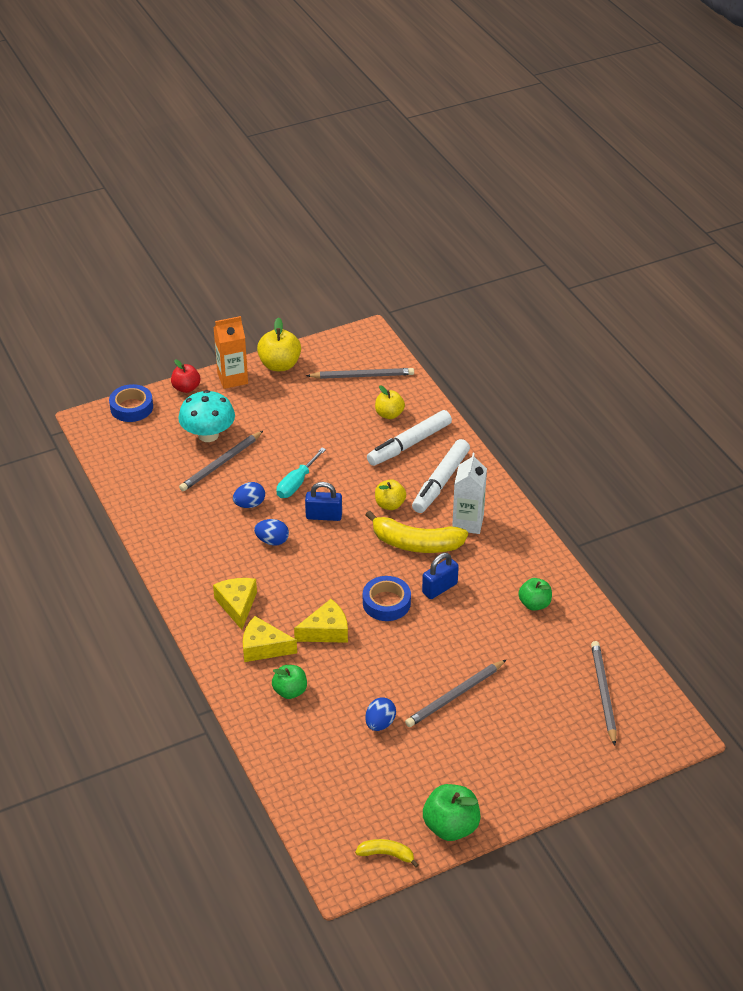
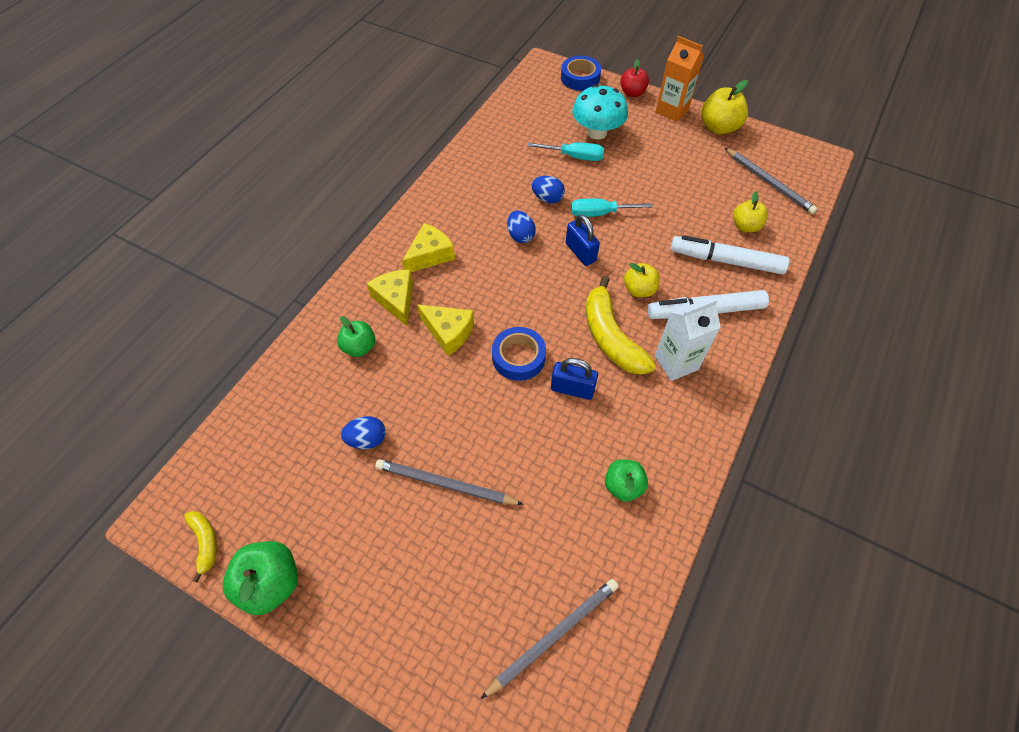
camera: 55 degrees right, 15 degrees up
(221, 463) = (574, 157): grey pencil -> turquoise screwdriver

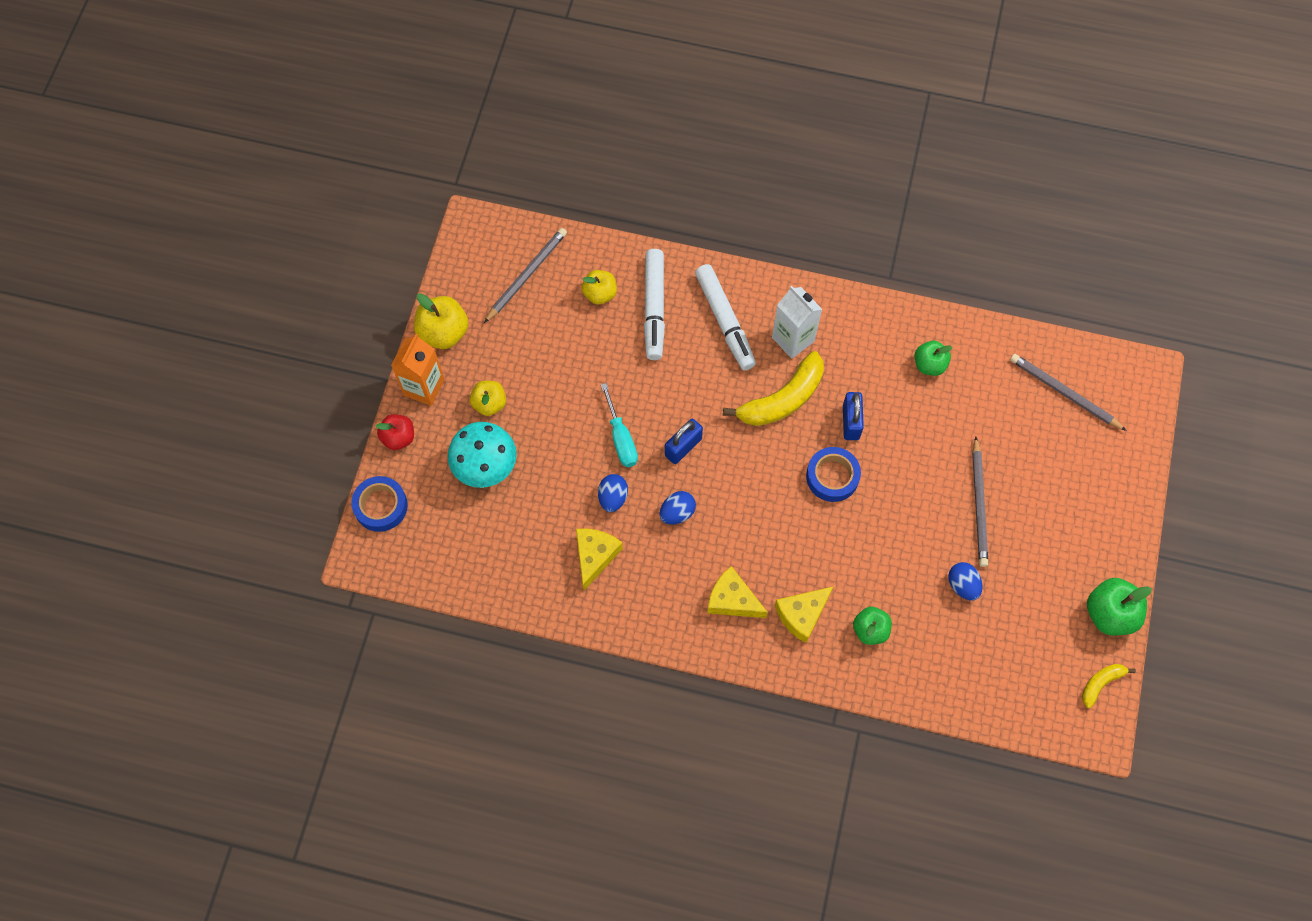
camera: 105 degrees left, 10 degrees up
(448, 332) = (825, 549): yellow cheese -> yellow cheese (595, 556)
(574, 157) = (535, 482): turquoise screwdriver -> none
(639, 290) = (716, 383): yellow apple -> yellow apple (489, 403)

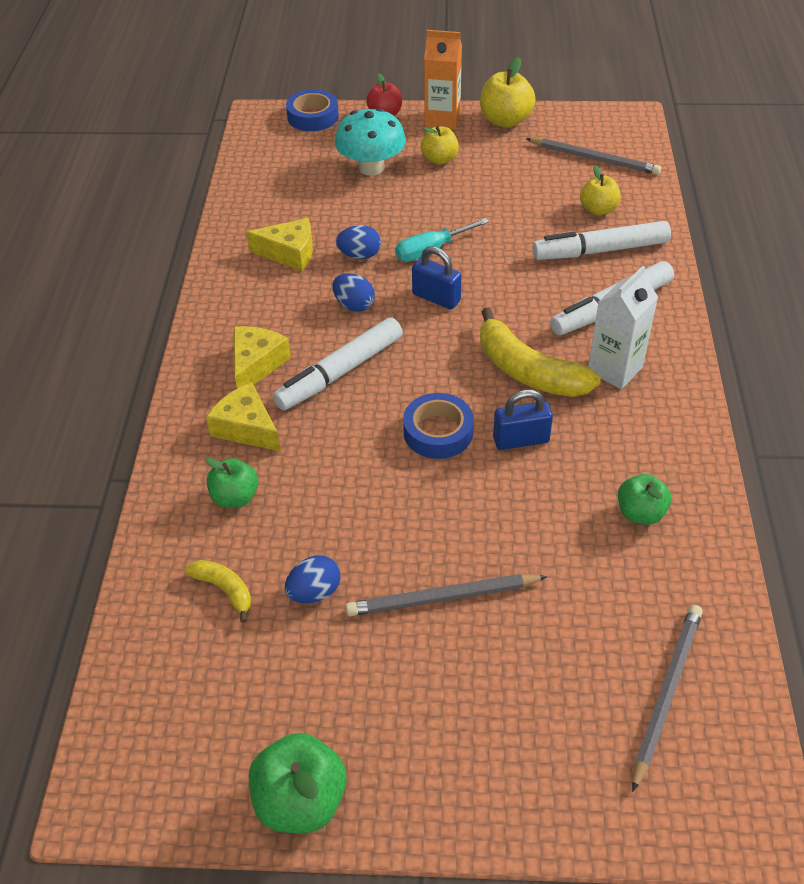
camera: 80 degrees right, 20 degrees down
(755, 536) = (340, 372): none -> white marker
(1101, 683) = (182, 798): yellow banana -> yellow banana (224, 589)

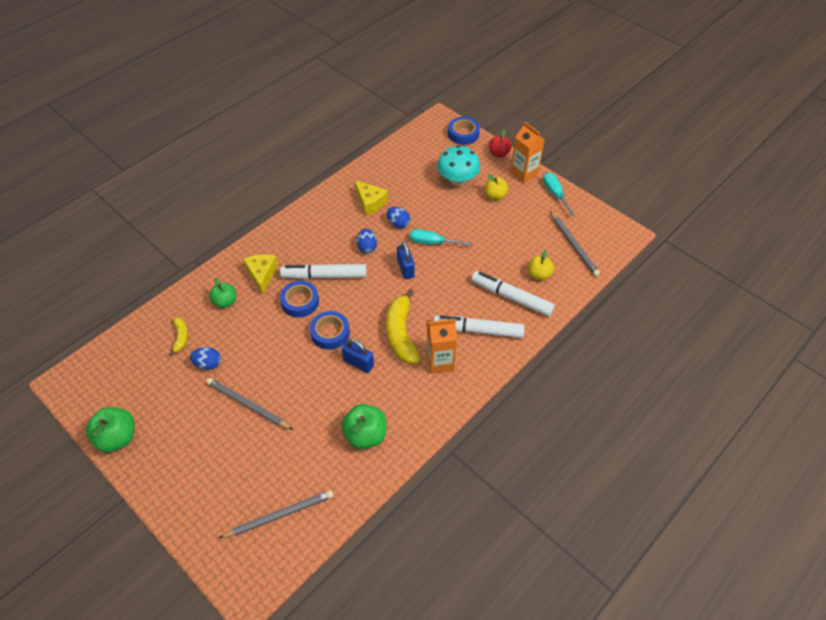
camera: 40 degrees right, 5 degrees up
(256, 364) = (297, 248): yellow cheese -> none
(347, 424) = (300, 302): none -> blue tape
(505, 120) = (555, 194): yellow apple -> turquoise screwdriver
(615, 369) = (440, 362): white carton -> orange carton
(640, 513) = (365, 435): green apple -> green apple, size x1.51

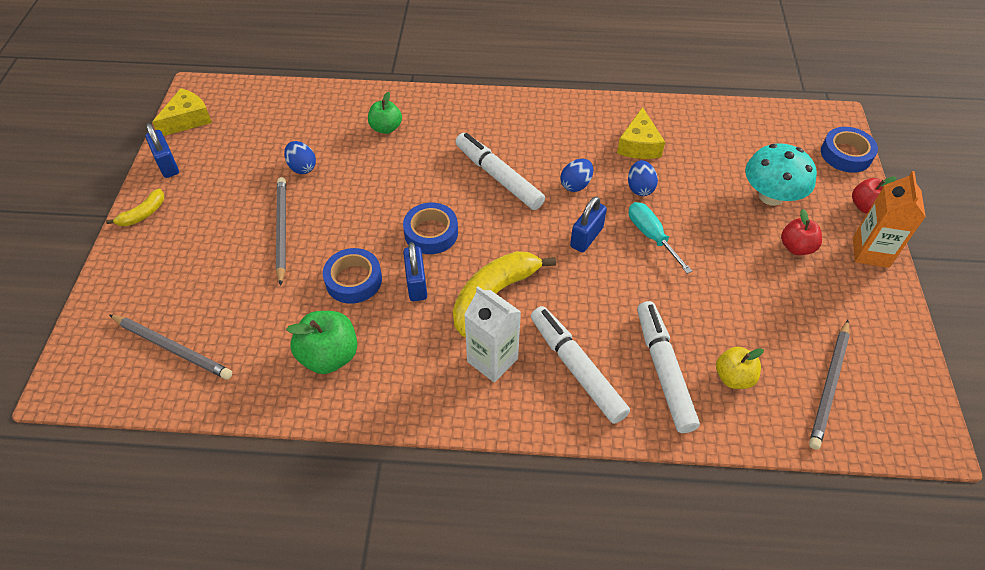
camera: 50 degrees right, 0 degrees up
(117, 438) = (167, 165): green apple -> blue padlock
(181, 337) = (314, 127): yellow banana -> yellow banana (143, 214)
(262, 275) = (446, 130): yellow cheese -> yellow cheese (188, 119)
(300, 302) = (444, 181): blue tape -> blue tape (353, 280)
(440, 362) = (492, 360): orange carton -> white carton
(495, 196) = (796, 247): yellow apple -> red apple
(555, 194) = (884, 307): turquoise screwdriver -> none

